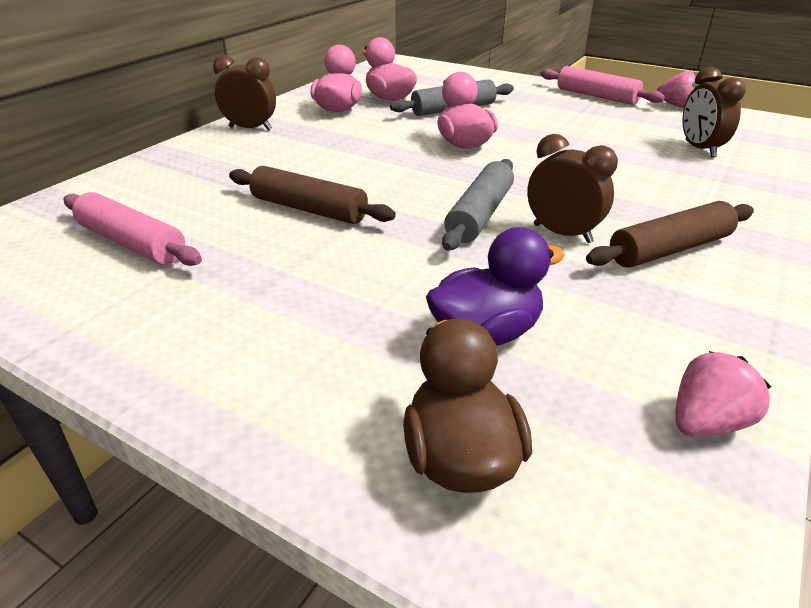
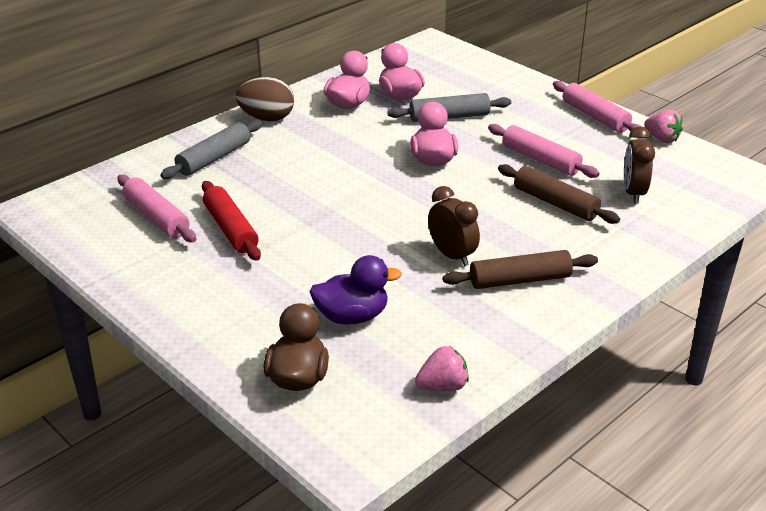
camera: 15 degrees right, 0 degrees up
(247, 243) = (230, 229): none -> red rolling pin
(250, 128) = (267, 118): brown clock -> brown egg
(309, 209) = (282, 207): brown rolling pin -> brown rolling pin (555, 203)
(480, 215) = (403, 230): grey rolling pin -> grey rolling pin (214, 158)
(577, 133) = (540, 160): none -> pink rolling pin

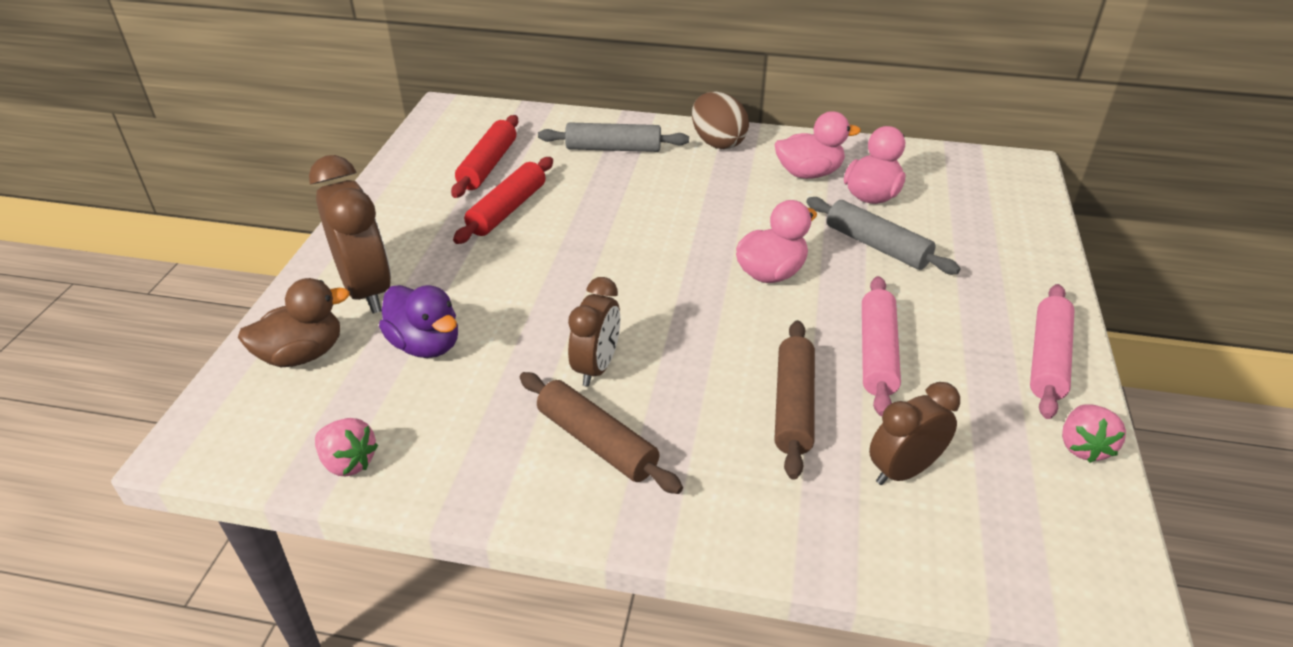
camera: 55 degrees right, 5 degrees up
(156, 217) = (488, 165): pink rolling pin -> red rolling pin
(252, 324) = (367, 290): none -> brown clock

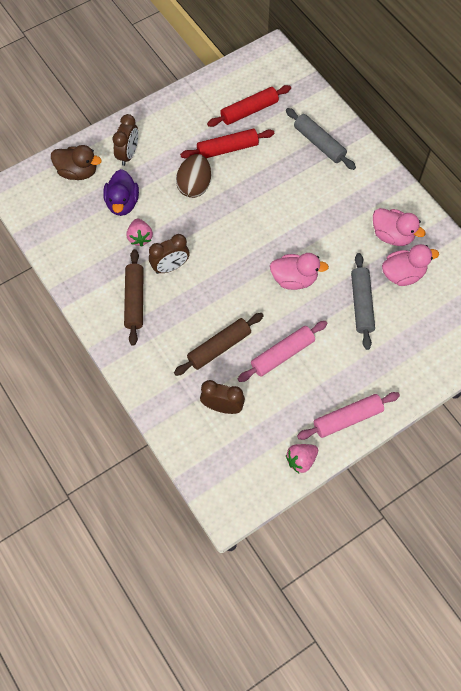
camera: 45 degrees right, 25 degrees up
(348, 462) = (51, 237): pink strawberry -> pink strawberry (140, 237)
(367, 290) = (128, 154): brown clock -> brown clock, size x0.64
(718, 142) = (375, 178): brown egg -> brown egg (194, 186)

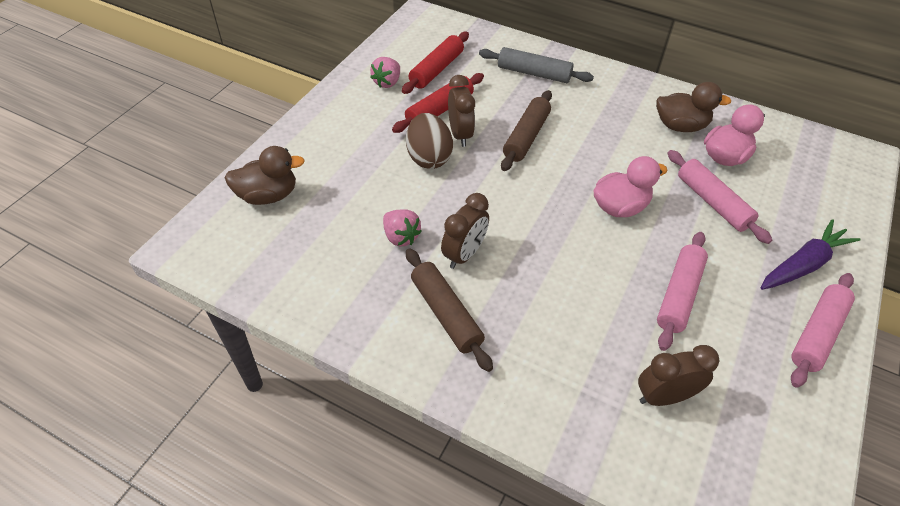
camera: 30 degrees left, 15 degrees down
(122, 203) = (351, 208): purple duck -> none
(128, 154) = (323, 155): brown clock -> brown clock (460, 135)
(219, 347) = (598, 322): brown rolling pin -> brown rolling pin (526, 137)
(301, 460) = (816, 416): pink strawberry -> pink strawberry (387, 82)
(361, 304) = (712, 202): grey rolling pin -> pink rolling pin
(382, 374) = (803, 265): none -> purple carrot
(392, 235) = (680, 126): pink duck -> brown duck

